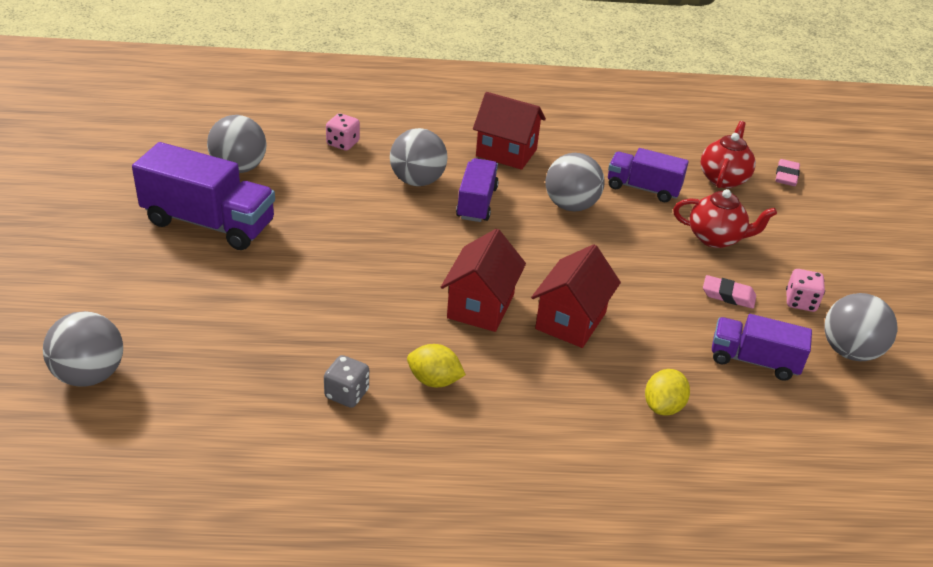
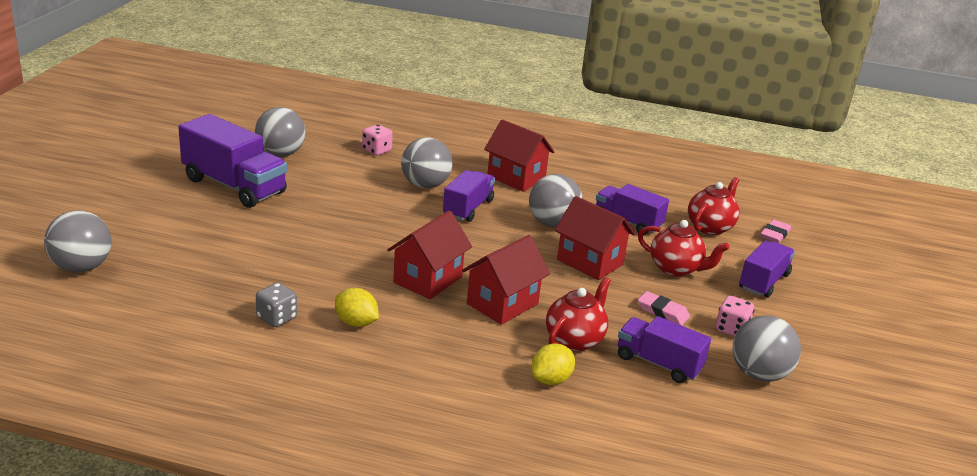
camera: 15 degrees right, 10 degrees down
(630, 247) = (590, 262): none -> red house
(662, 350) = (575, 340): none -> red teapot
(803, 237) = (763, 282): none -> purple truck

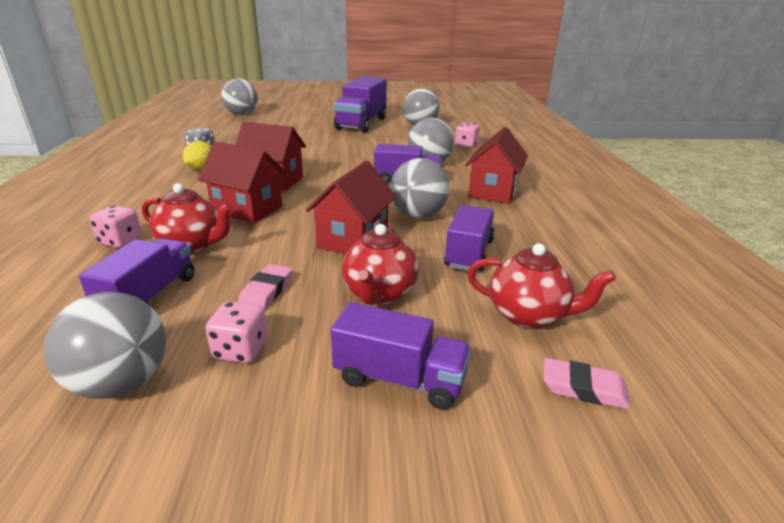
camera: 75 degrees right, 0 degrees up
(551, 380) = (120, 241): yellow lemon -> pink dice

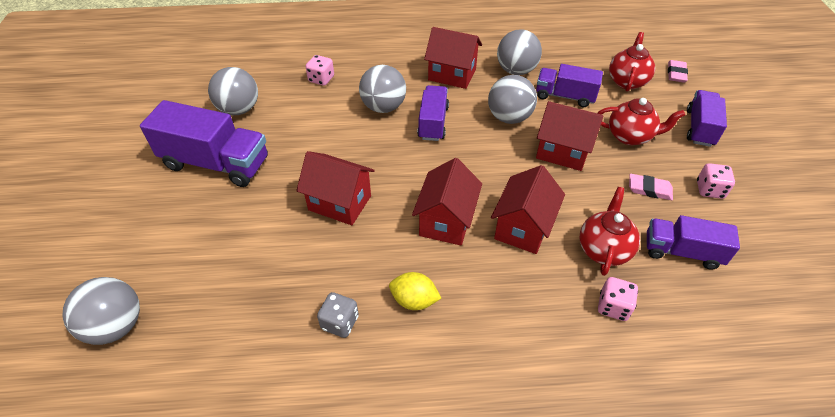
camera: 90 degrees left, 20 degrees up
(121, 382) = (759, 234): grey ball -> grey ball (516, 70)
(310, 151) = (340, 203): none -> red house

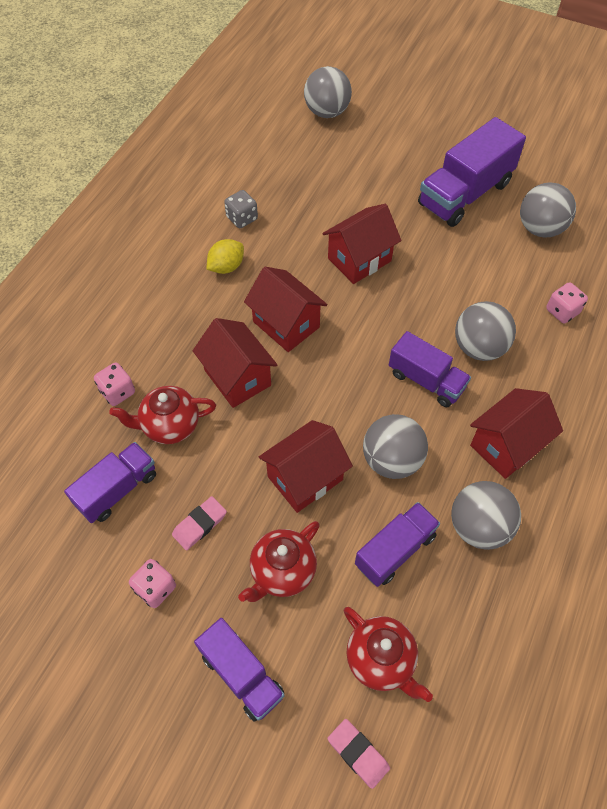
camera: 120 degrees right, 10 degrees up
(603, 249) = (169, 426): red teapot -> red teapot turned 120 degrees clockwise

